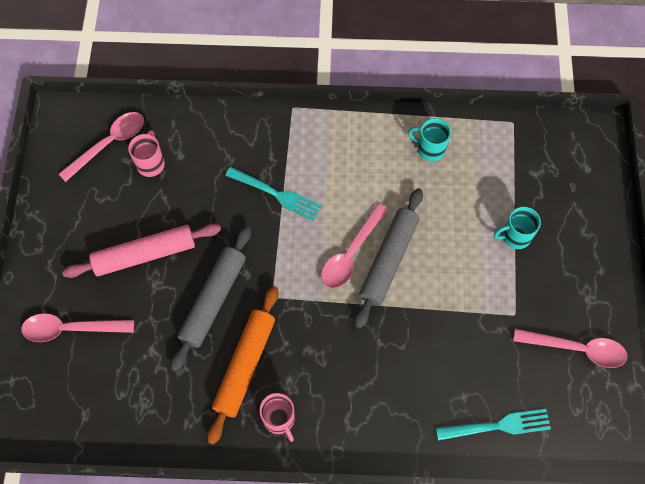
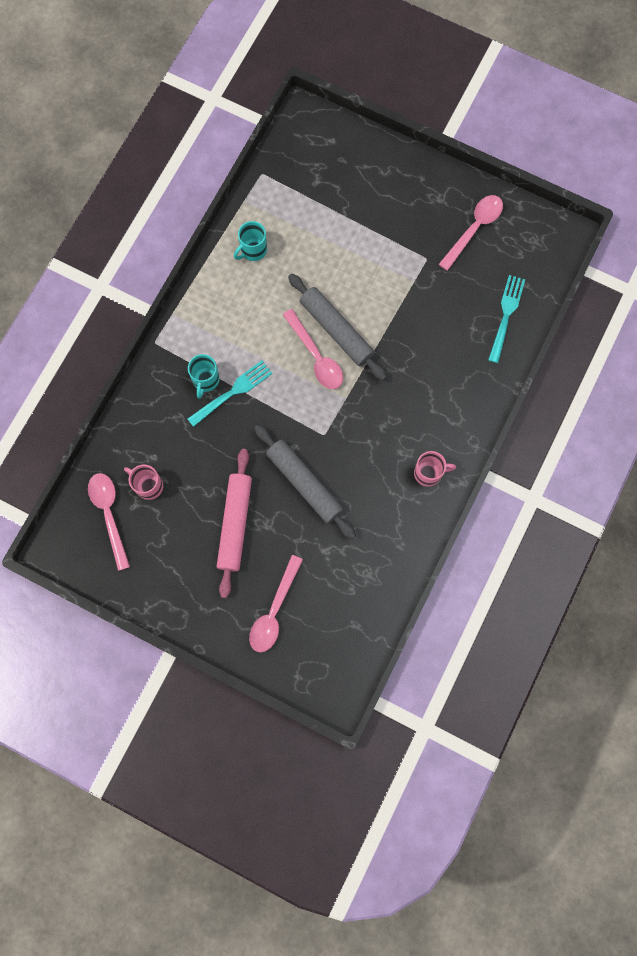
camera: 65 degrees left, 10 degrees up
(244, 365) = (372, 481): orange rolling pin -> none
(515, 236) = (363, 225): turquoise mug -> turquoise mug (205, 380)

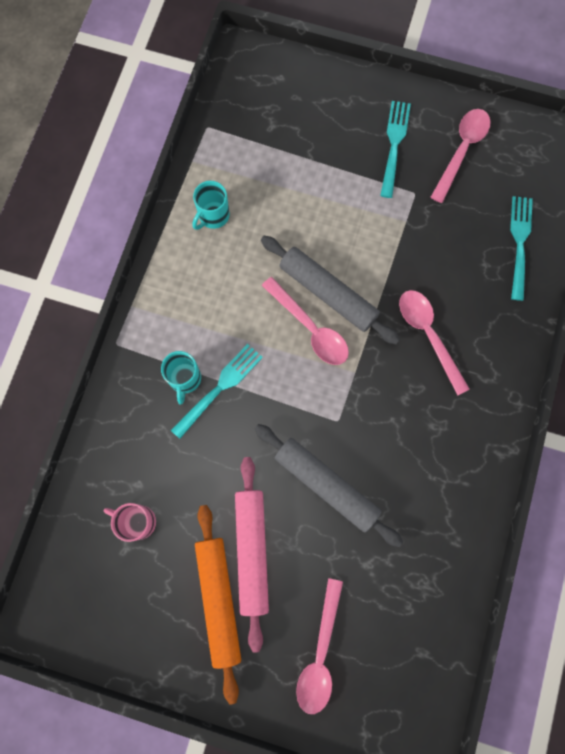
camera: 10 degrees left, 0 degrees up
(109, 515) = (95, 567): pink spoon -> pink spoon (428, 335)
(201, 556) = (218, 599): none -> orange rolling pin
(417, 215) = (394, 145): none -> turquoise fork
(428, 473) = (471, 446): pink mug -> none

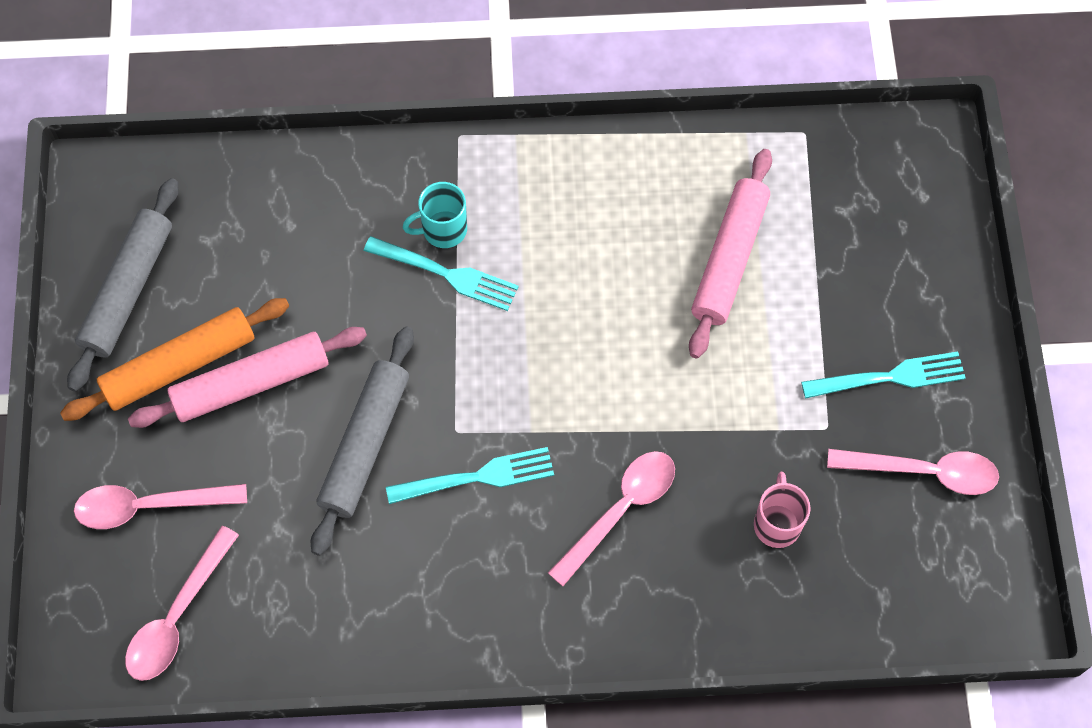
camera: 70 degrees right, 10 degrees down
(137, 521) = (245, 241): pink mug -> pink mug (777, 523)
(213, 216) = (679, 184): turquoise mug -> none
(279, 205) = (730, 259): none -> pink rolling pin
(310, 328) = (570, 355): pink spoon -> pink spoon (177, 616)
(328, 293) = (628, 362): grey rolling pin -> grey rolling pin (127, 290)
(519, 244) = (811, 596): turquoise fork -> turquoise fork (476, 478)

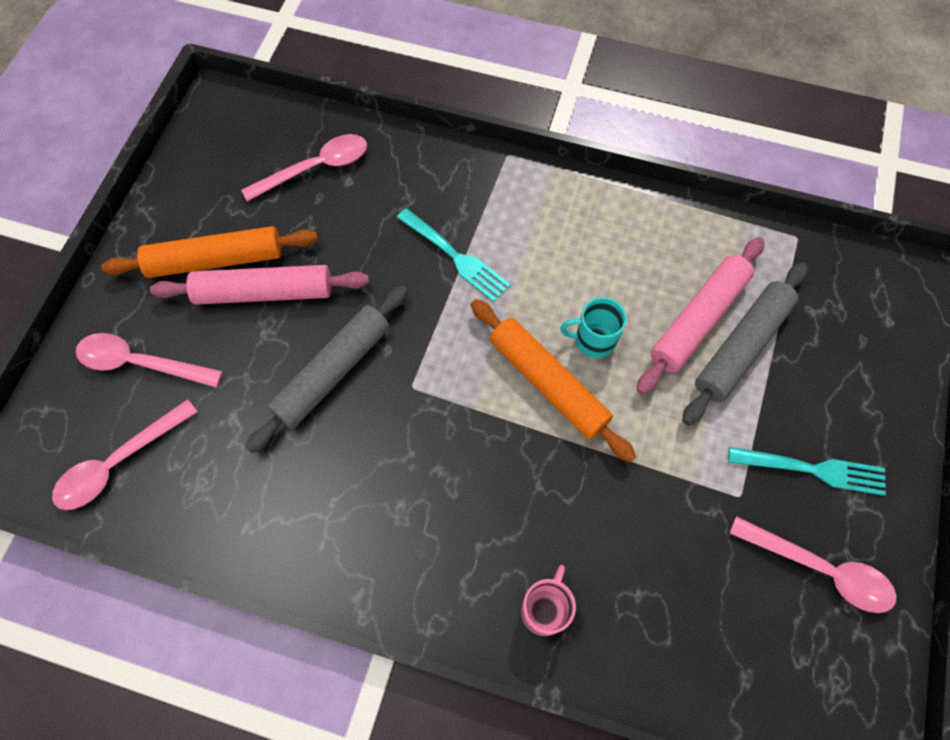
camera: 20 degrees right, 0 degrees up
(127, 290) = (204, 190): grey rolling pin -> grey rolling pin (741, 347)
(443, 230) = (466, 221): turquoise mug -> turquoise mug (593, 340)
(476, 478) = (413, 432): turquoise fork -> none
(597, 380) = (547, 384): none -> orange rolling pin
(620, 511) = (527, 506): pink spoon -> pink spoon (315, 168)
(777, 523) = (665, 569): pink mug -> pink mug (544, 609)

